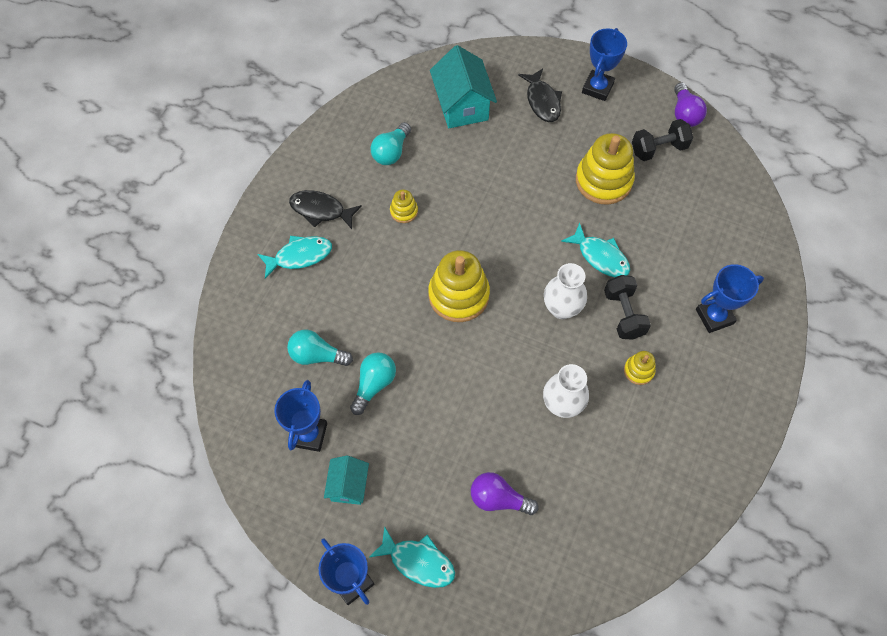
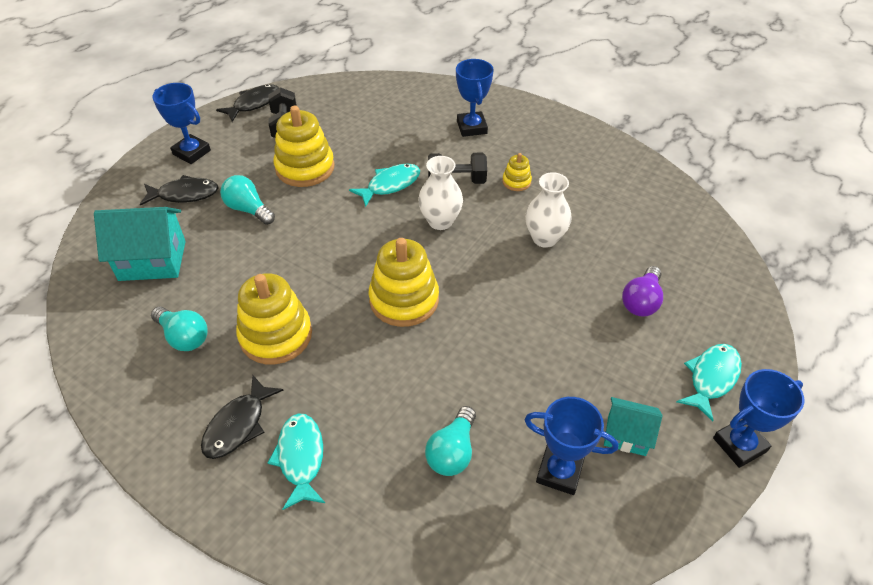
camera: 80 degrees left, 15 degrees down
(374, 384) = (501, 394): turquoise light bulb -> turquoise light bulb (248, 209)
(404, 211) = (276, 335): yellow stacking toy -> yellow stacking toy, size x2.08
(684, 114) = (254, 104): purple light bulb -> black fish

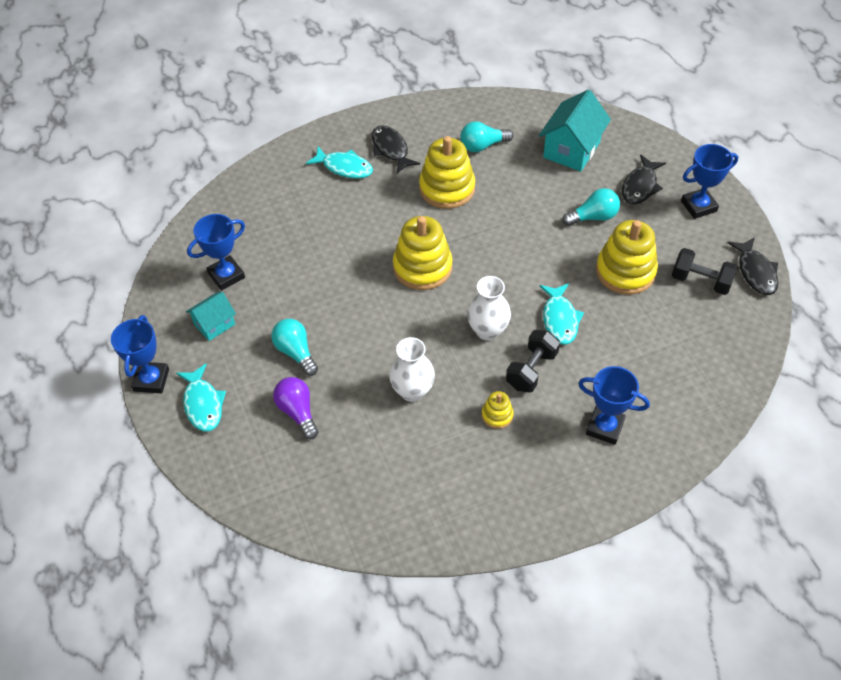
camera: 125 degrees right, 5 degrees up
(452, 452) = (285, 234): turquoise light bulb -> turquoise light bulb (296, 352)

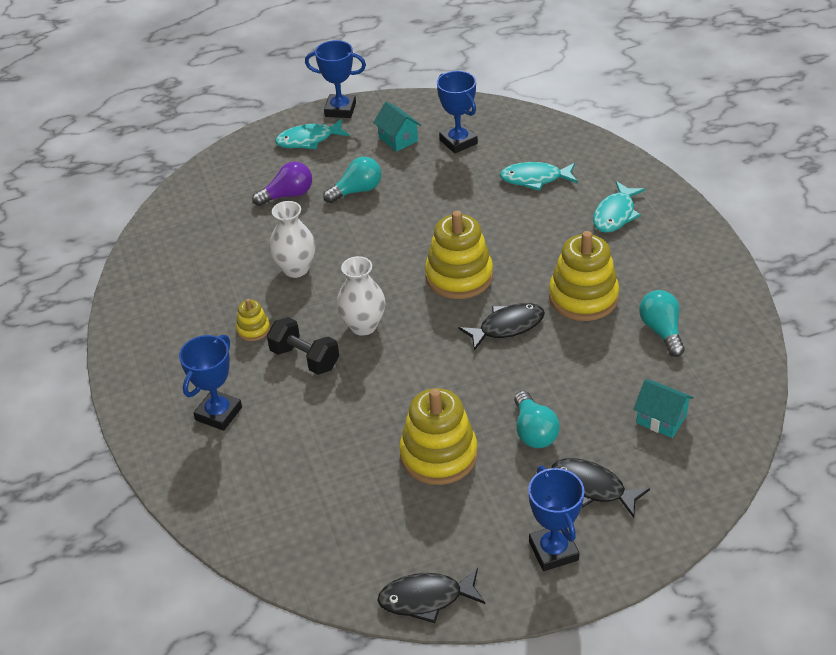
camera: 95 degrees right, 10 degrees down
(391, 149) = (648, 250): black fish -> black fish (507, 327)
(560, 319) = (371, 387): turquoise fish -> turquoise fish (535, 179)
(571, 150) = (661, 419): turquoise house -> turquoise house, size x0.59
(701, 281) = (415, 532): black dumbbell -> none

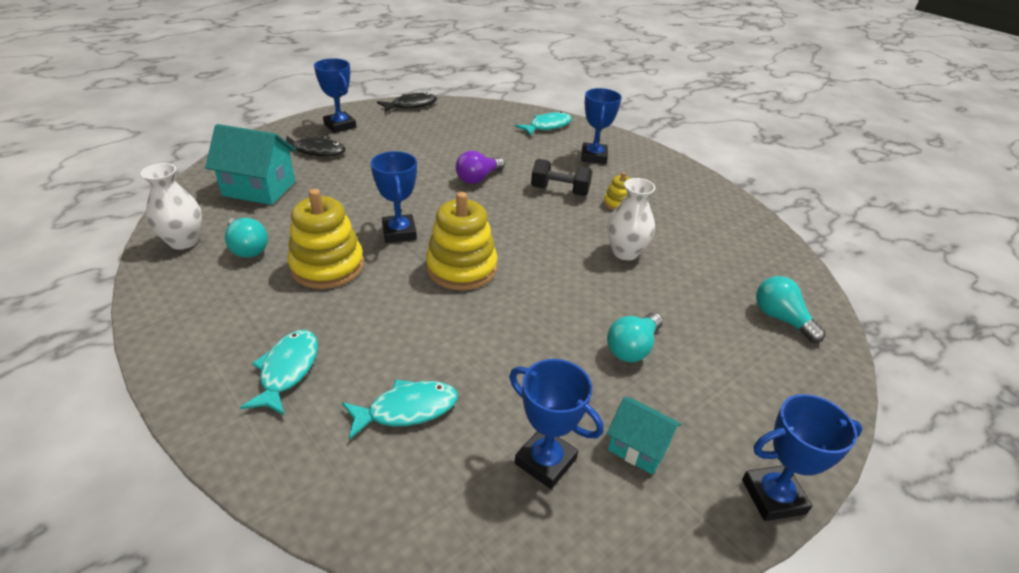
camera: 155 degrees right, 5 degrees down
(288, 195) = (706, 328): purple light bulb -> purple light bulb (478, 178)
(308, 140) = (761, 419): turquoise fish -> turquoise fish (547, 126)
(363, 326) = (528, 217): white vase -> white vase (183, 241)
(438, 455) = (428, 154): yellow stacking toy -> none
(507, 327) = (399, 232): black fish -> blue trophy
(534, 431) = (361, 172): turquoise light bulb -> turquoise light bulb (781, 318)
(661, 419) = (259, 188): turquoise house -> turquoise house, size x1.70

